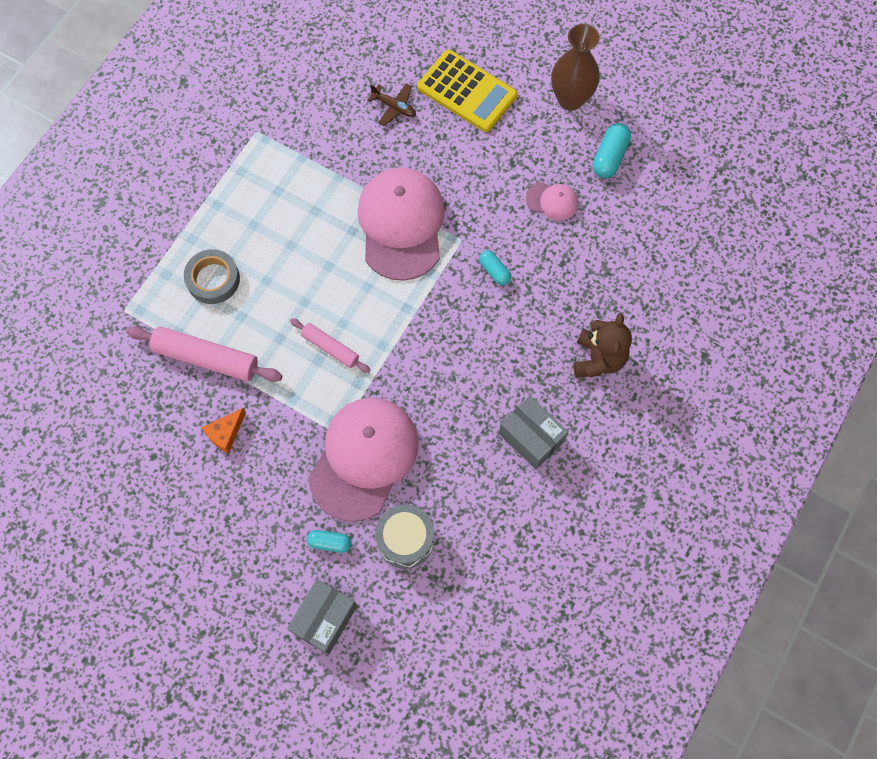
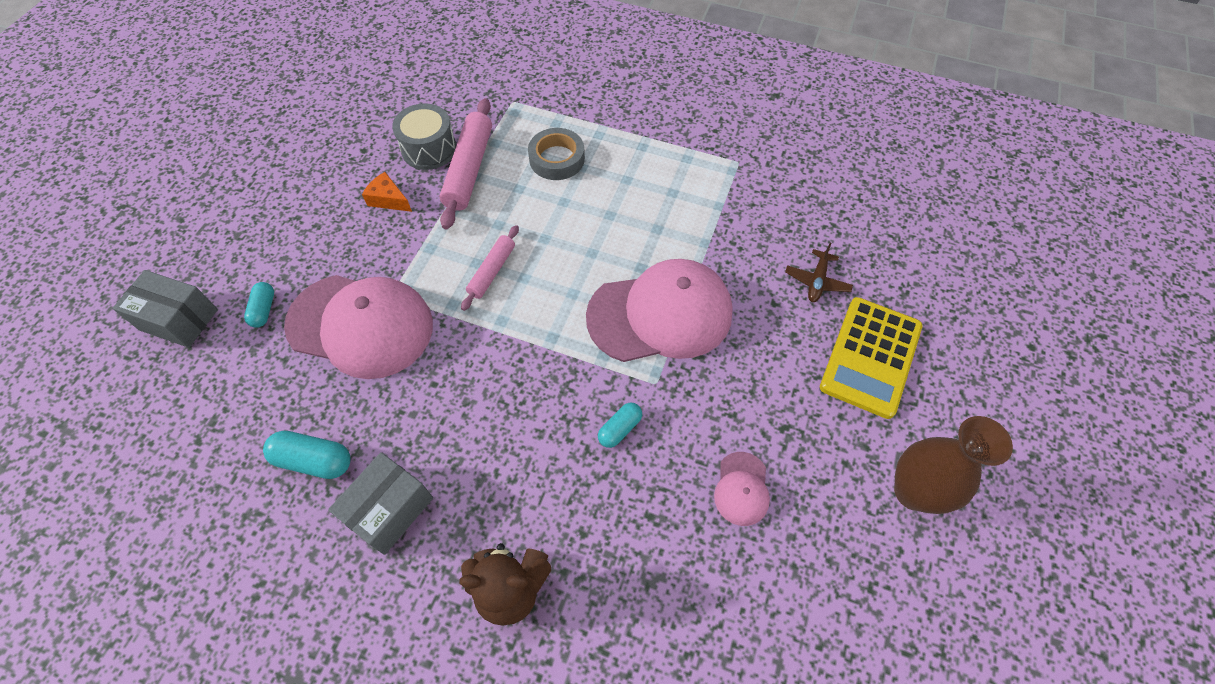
camera: 80 degrees right, 10 degrees down
(405, 540) = (261, 383): grey drum -> grey drum (429, 149)
(609, 157) = (838, 562): turquoise capsule -> turquoise capsule (314, 460)

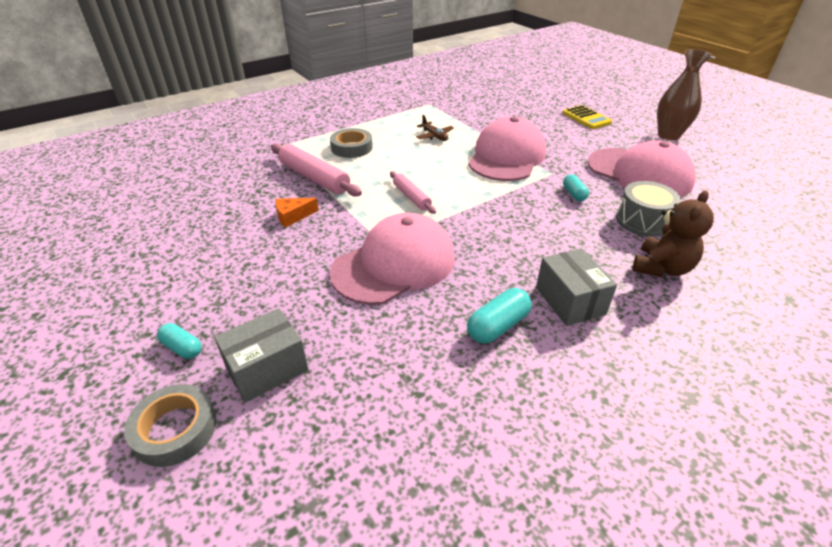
camera: 55 degrees left, 20 degrees down
(99, 307) = (175, 429): none -> grey tape
(264, 310) = (320, 310): turquoise capsule -> turquoise capsule (182, 348)
(429, 149) = (272, 186): grey drum -> grey drum (642, 221)
(741, 489) = (639, 173): pink cap -> pink cap, size x2.25
(817, 281) = (529, 113): brown plane -> brown plane (434, 136)
(870, 357) = (586, 118): yellow calculator -> yellow calculator, size x0.66

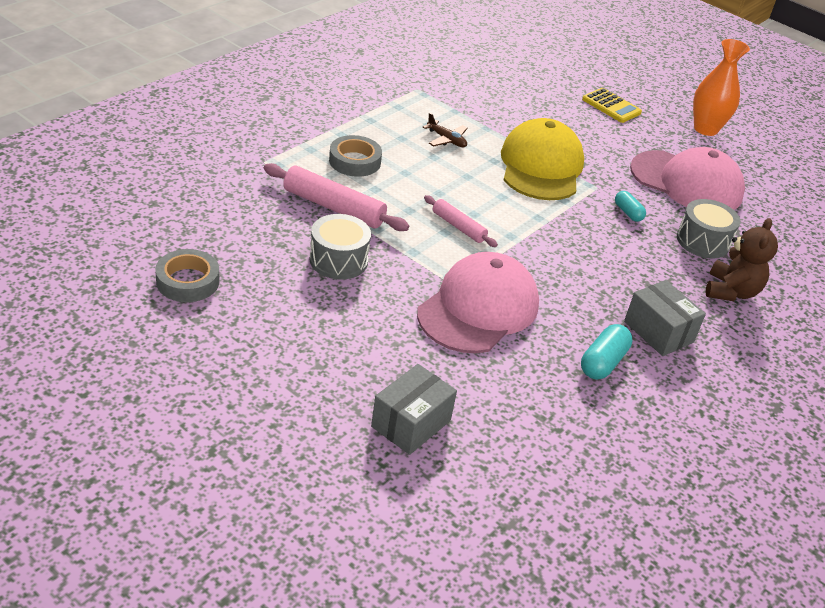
camera: 20 degrees left, 0 degrees up
(175, 429) = (360, 484): grey tape -> grey tape (187, 281)
(182, 348) = (315, 414): turquoise capsule -> none
(293, 216) = (338, 260): orange cheese -> grey drum
(506, 157) = (541, 166): pink cap -> yellow cap
(668, 135) = (705, 129): brown vase -> orange vase

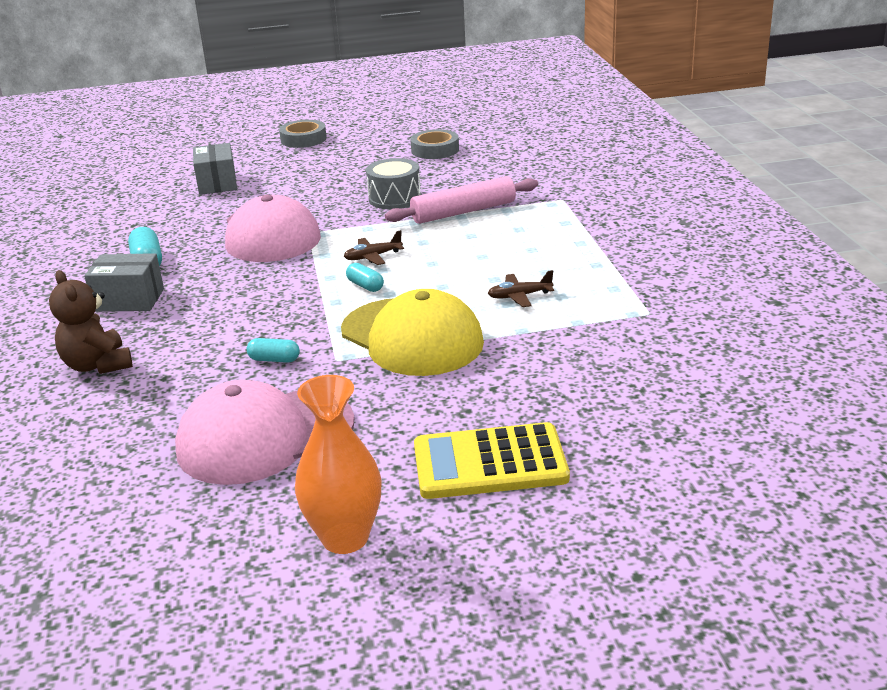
camera: 135 degrees right, 10 degrees down
(354, 161) = (525, 237): grey tape -> grey tape (303, 139)
(458, 227) = (373, 257): pink rolling pin -> brown plane
(504, 212) = (365, 286): none -> turquoise capsule
(611, 106) = (490, 463): yellow calculator -> yellow calculator, size x1.52
(703, 241) = (172, 388): grey drum -> none

